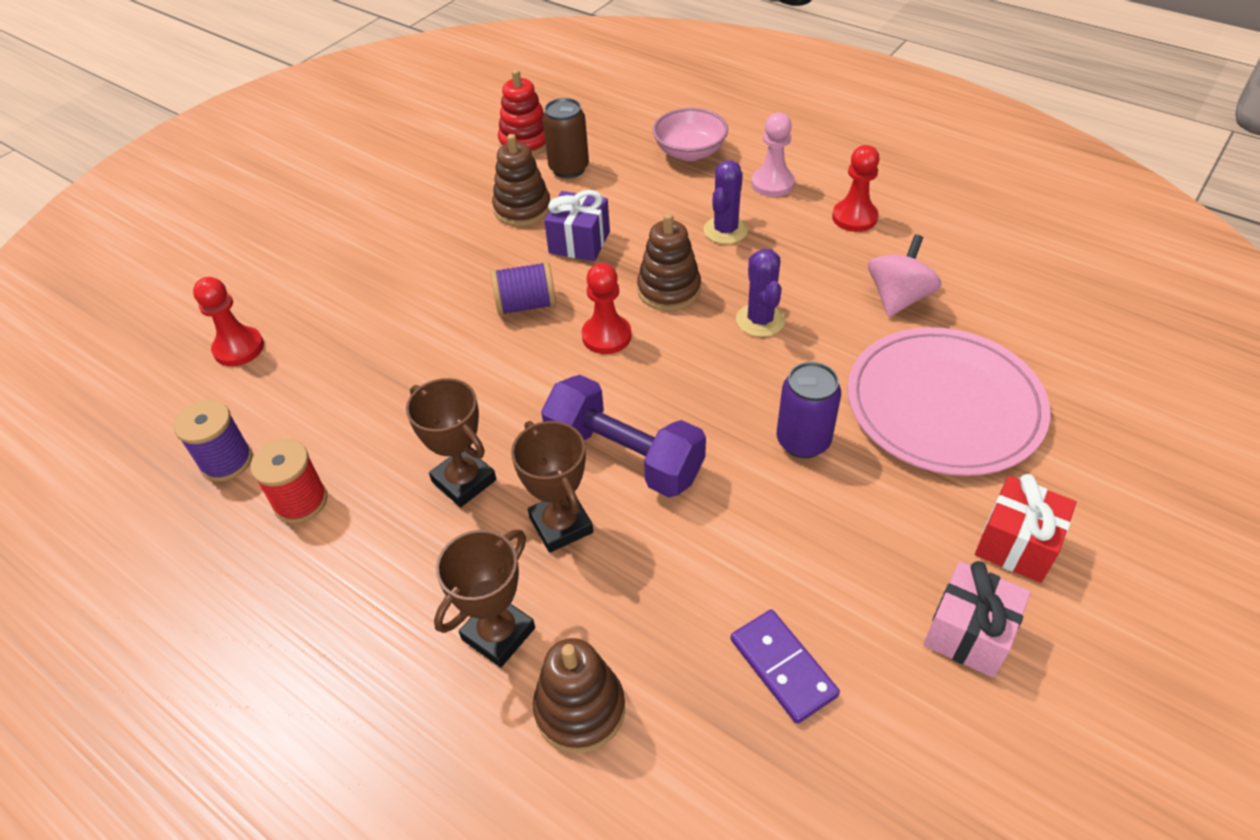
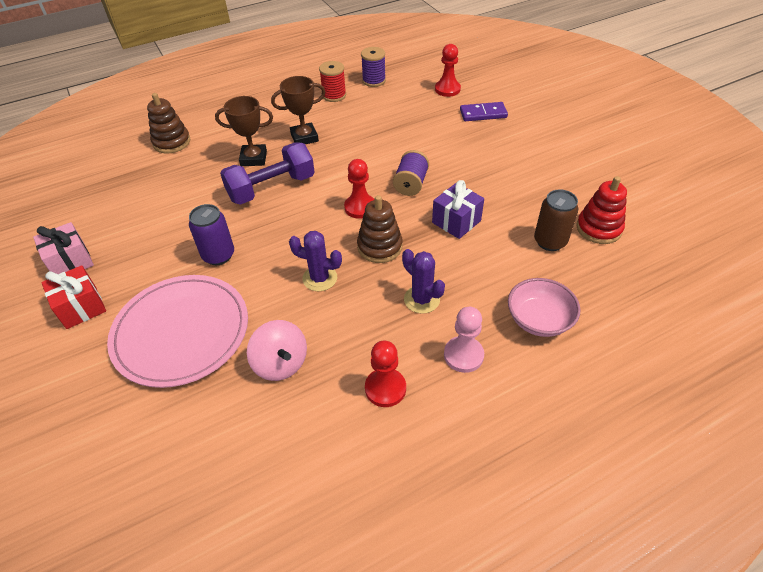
camera: 115 degrees right, 0 degrees up
(498, 634) = (222, 131): brown trophy -> none
(522, 209) = (510, 206): brown stacking toy -> none
(783, 667) = (125, 198): purple domino -> purple domino (483, 114)

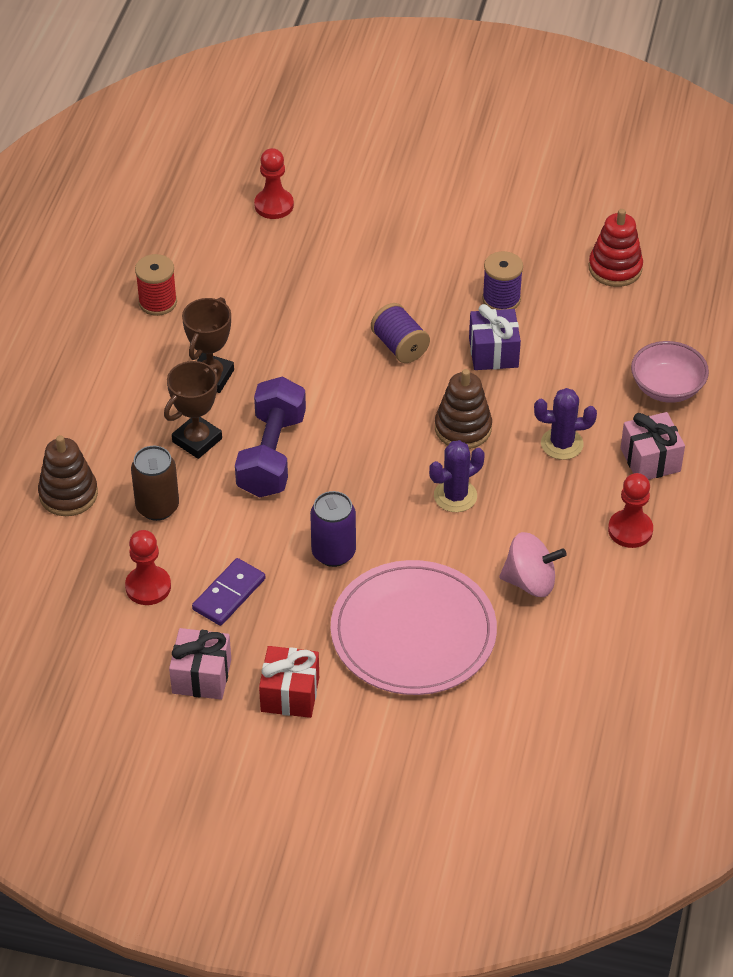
camera: 50 degrees left, 0 degrees up
(360, 207) = (389, 406): red pawn -> red pawn (148, 587)
(374, 81) = (173, 250): purple spool -> purple spool (501, 299)
(463, 355) = (650, 460): pink pawn -> pink gift
(483, 114) = (355, 212): purple domino -> purple domino (229, 594)
(550, 241) = (592, 311): brown can -> brown can (157, 507)

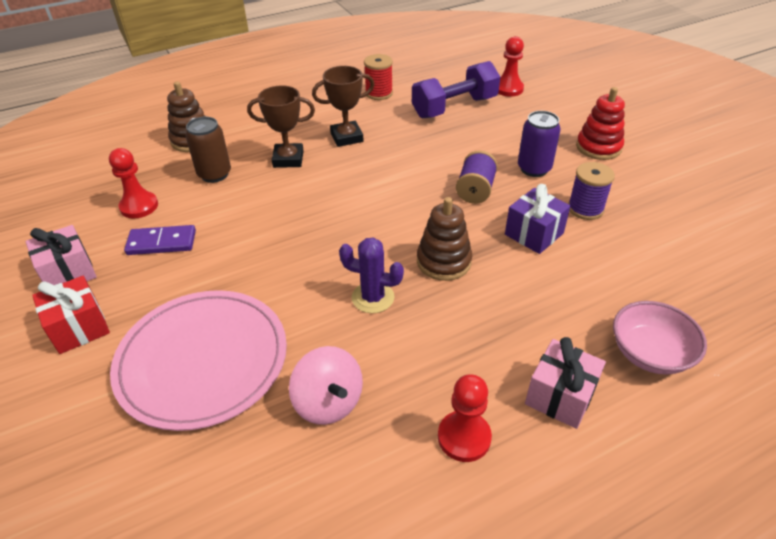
camera: 50 degrees right, 5 degrees down
(271, 455) = (310, 192): purple dumbbell -> purple dumbbell (454, 107)
(333, 553) = (248, 268): purple can -> purple can (534, 169)
(562, 444) = (500, 325): purple cactus -> none
(615, 268) = (707, 245): red stacking toy -> red stacking toy (598, 147)

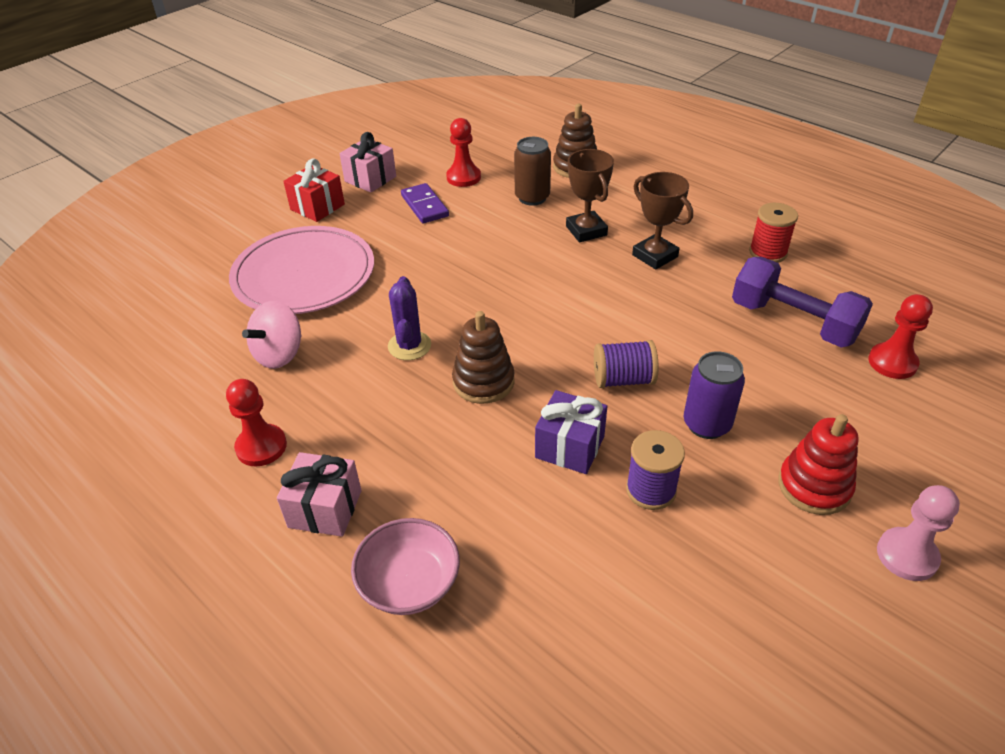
camera: 70 degrees right, 0 degrees up
(654, 136) = (907, 555): none -> pink pawn

